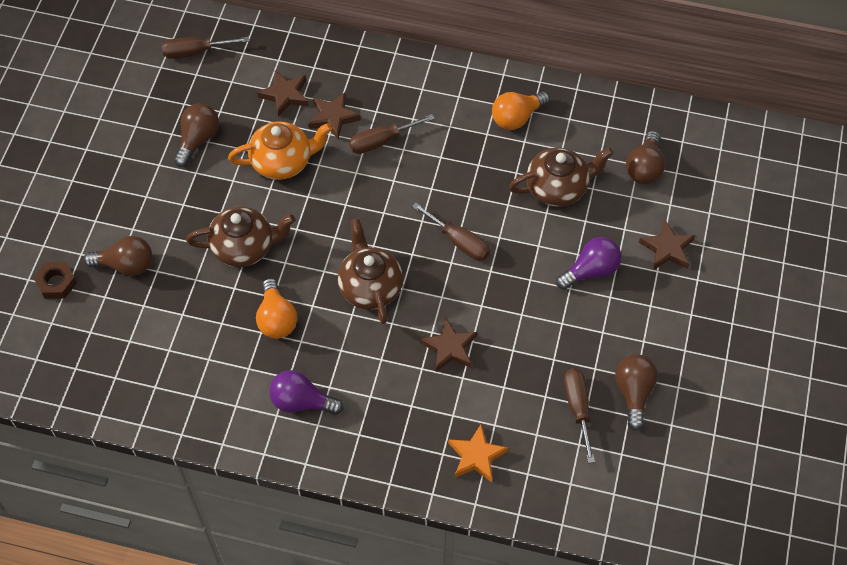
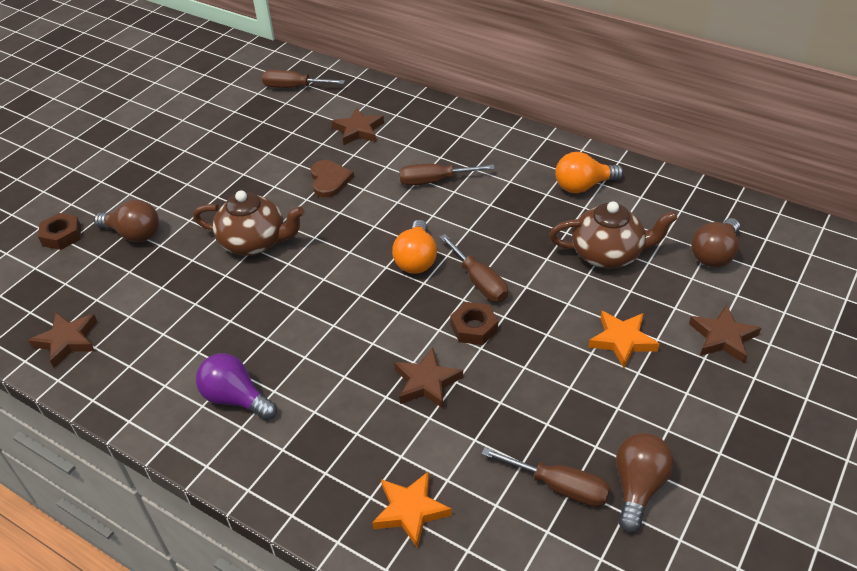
camera: 20 degrees right, 15 degrees down
(198, 140) = (259, 150): brown light bulb -> none
(276, 319) = (252, 312): orange light bulb -> orange light bulb (416, 259)
(283, 162) = (329, 180): orange teapot -> brown heart
(333, 117) = (395, 154): brown star -> brown star (67, 341)
(370, 287) = (364, 303): brown teapot -> none
(470, 288) = (474, 328): none -> brown nut
(578, 408) = (559, 487): brown screwdriver -> brown screwdriver turned 105 degrees clockwise
(591, 271) = (622, 340): purple light bulb -> orange star

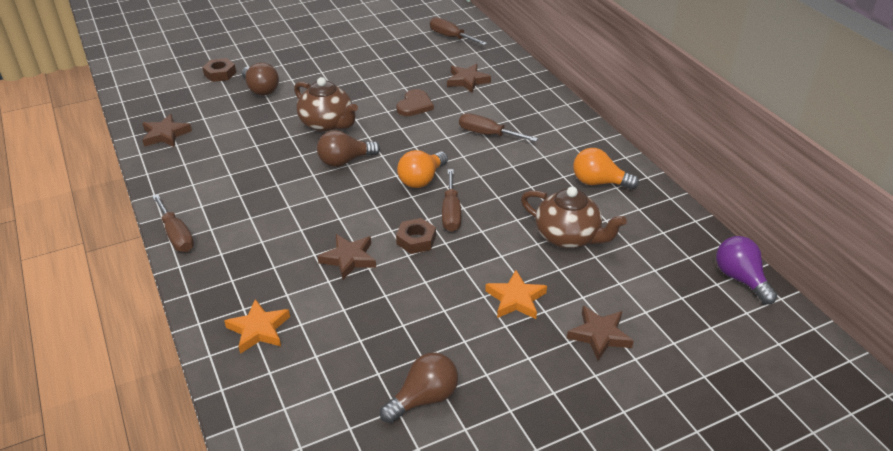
camera: 30 degrees right, 5 degrees down
(236, 398) = (224, 211): purple light bulb -> purple light bulb (740, 279)
(559, 487) = (369, 368): brown screwdriver -> brown screwdriver (176, 235)
(714, 254) = (657, 275): brown light bulb -> brown light bulb (345, 161)

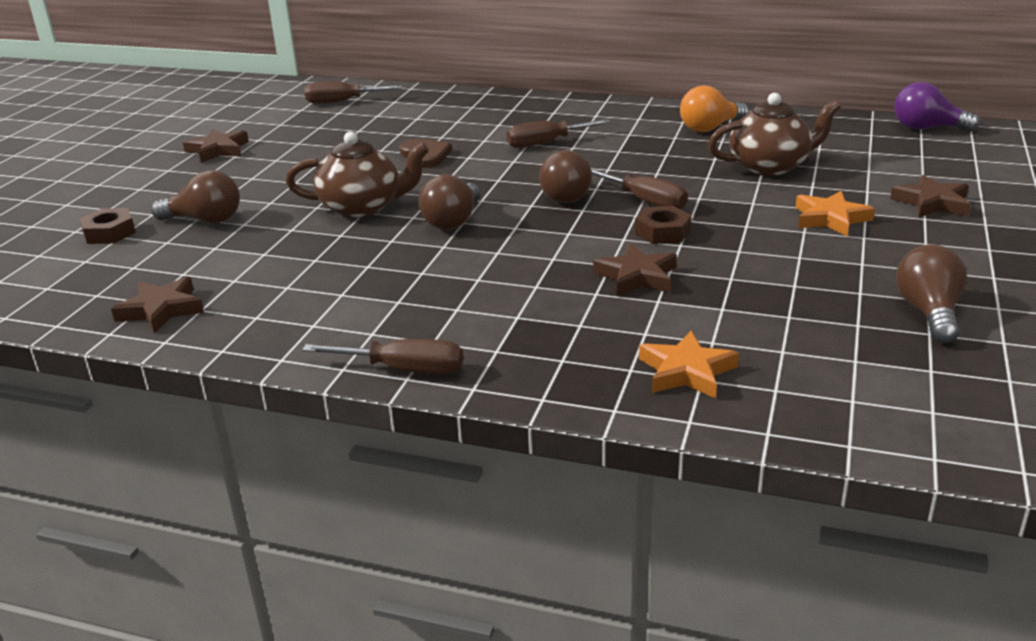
camera: 45 degrees left, 10 degrees down
(422, 179) = (563, 195): orange light bulb -> brown light bulb
(467, 81) = (436, 121): brown star -> brown star (218, 150)

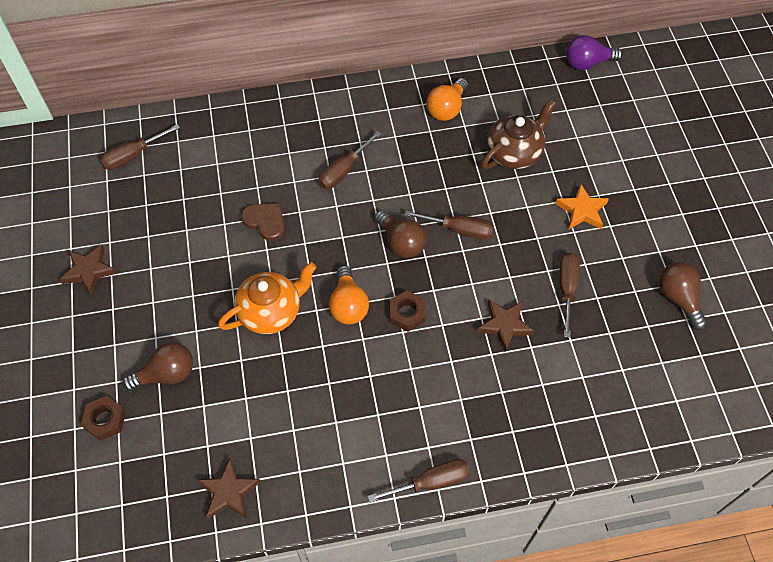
camera: 30 degrees left, 30 degrees up
(362, 207) = (271, 311): brown teapot -> orange teapot
(453, 221) = (348, 305): brown light bulb -> orange light bulb
(662, 232) = (491, 266): brown nut -> brown nut (407, 313)
(686, 371) = (584, 412): orange star -> none
(754, 269) = (567, 289): none -> brown screwdriver
(932, 203) = (631, 168): brown star -> none

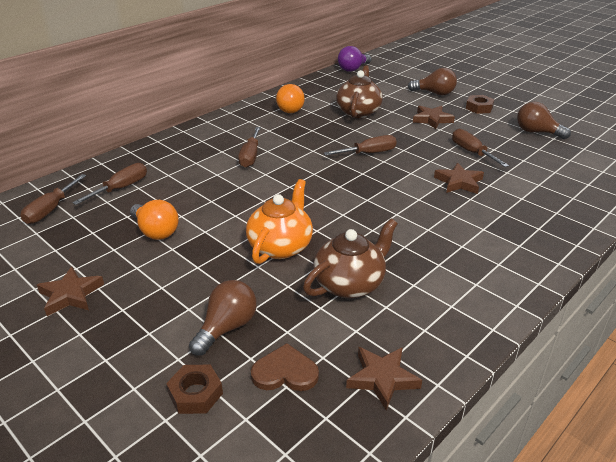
camera: 35 degrees left, 25 degrees down
(265, 221) = (217, 201): brown heart -> brown heart (285, 372)
(288, 389) = (350, 284): none -> brown teapot
(348, 305) = (338, 217): orange light bulb -> orange light bulb (155, 231)
(401, 242) = (337, 173): brown light bulb -> brown light bulb (434, 93)
(407, 313) = (387, 204): brown nut -> brown nut (479, 108)
(431, 482) = (528, 282): brown screwdriver -> brown screwdriver (121, 188)
(582, 210) = (432, 119): orange star -> brown star

